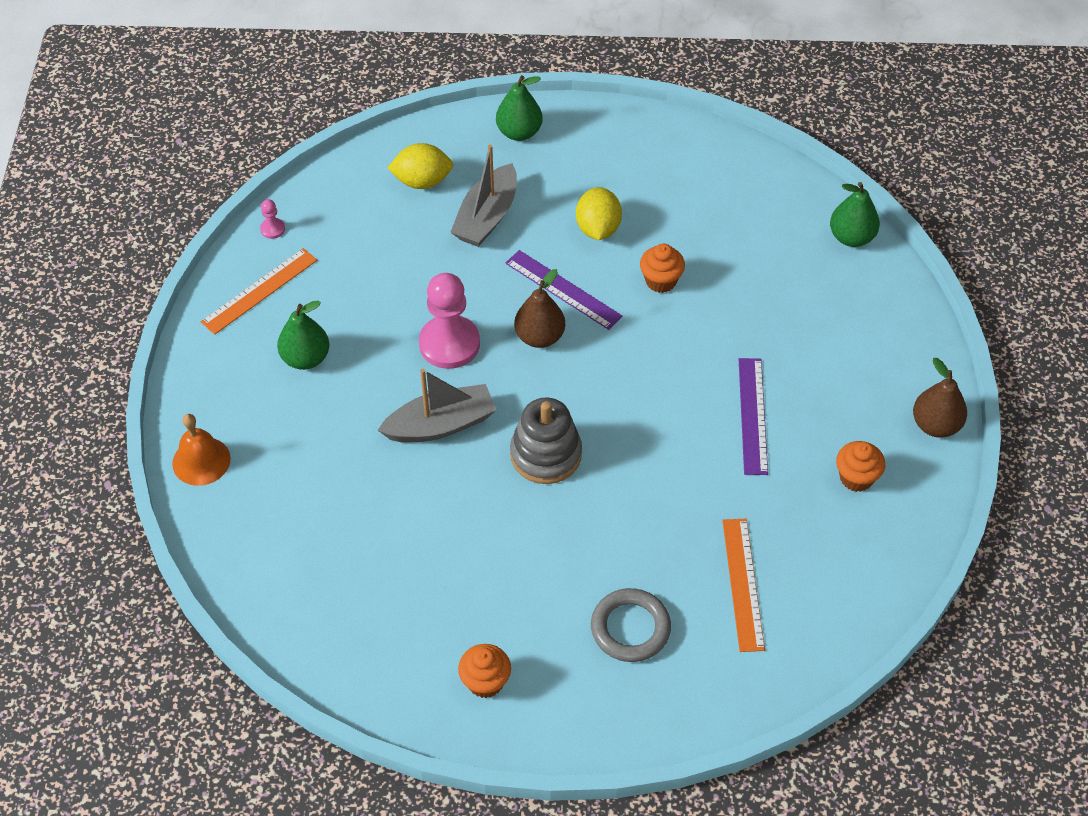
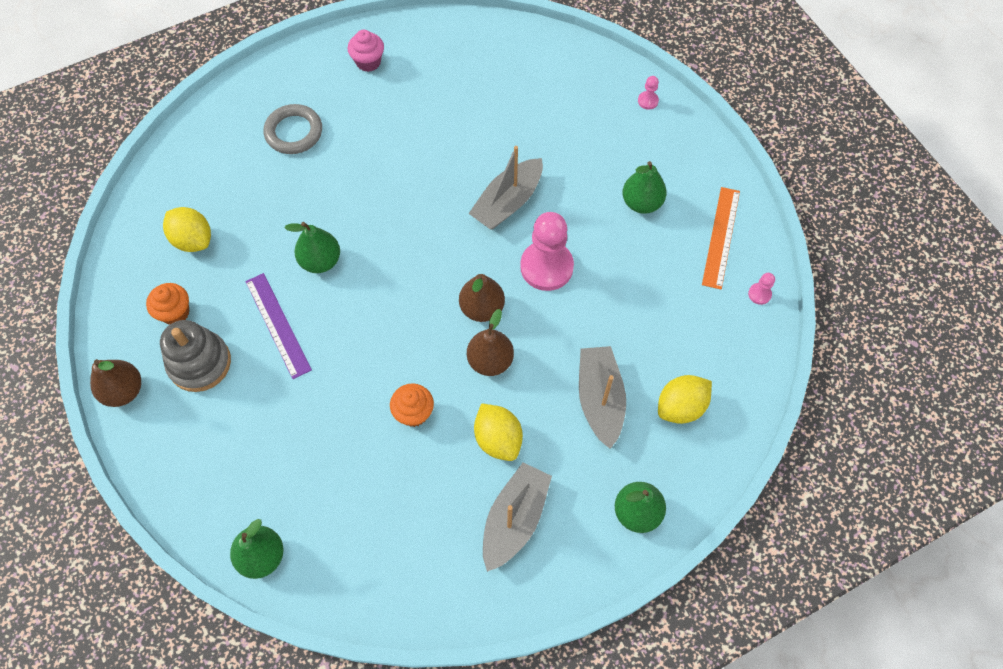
camera: 150 degrees right, 10 degrees up
(201, 461) = (648, 101): orange bell -> pink pawn
(485, 682) = (368, 62): orange cupcake -> pink cupcake
(546, 454) = (418, 217): grey stacking toy -> grey stacking toy (199, 363)
(563, 289) = (490, 361): purple ruler -> brown pear
(622, 170) = (514, 519): none -> grey boat
(676, 458) = (320, 261): none -> green pear
(743, 584) = (230, 194): orange ruler -> none
(807, 549) = (193, 240): none -> yellow lemon

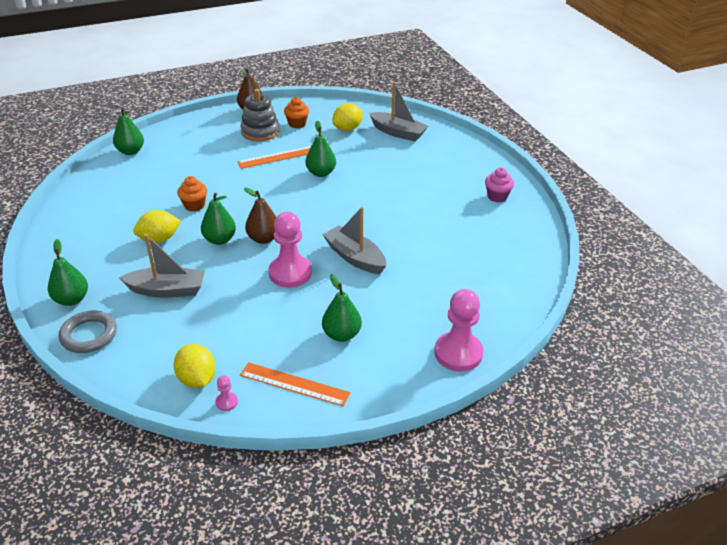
camera: 95 degrees right, 25 degrees down
(277, 325) = (277, 157): purple ruler -> orange ruler
(294, 132) = (430, 164): grey ring -> grey ring (89, 335)
(490, 361) = (219, 240): brown pear -> green pear
(514, 519) = (99, 242): grey boat -> grey boat (398, 132)
(648, 101) = (458, 353): pink pawn -> pink pawn, size x2.36
(680, 407) = (141, 334): yellow lemon -> yellow lemon (197, 379)

